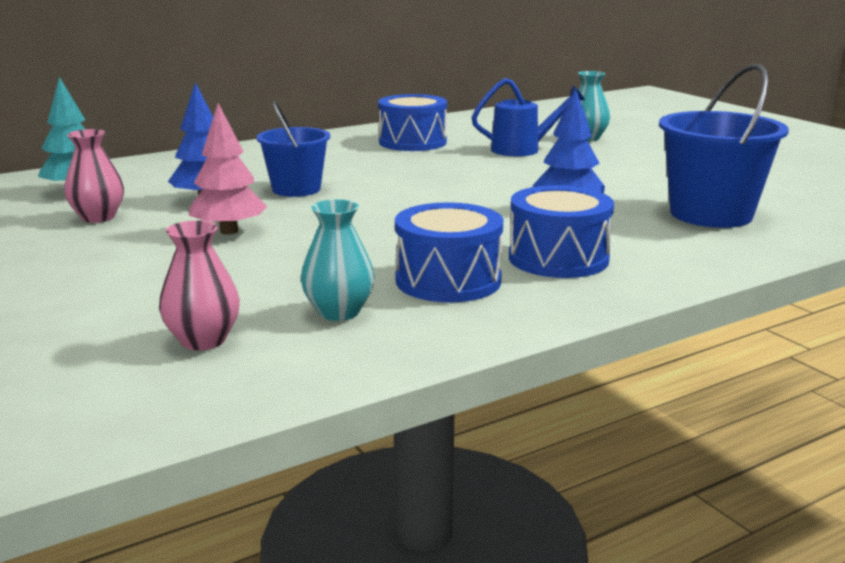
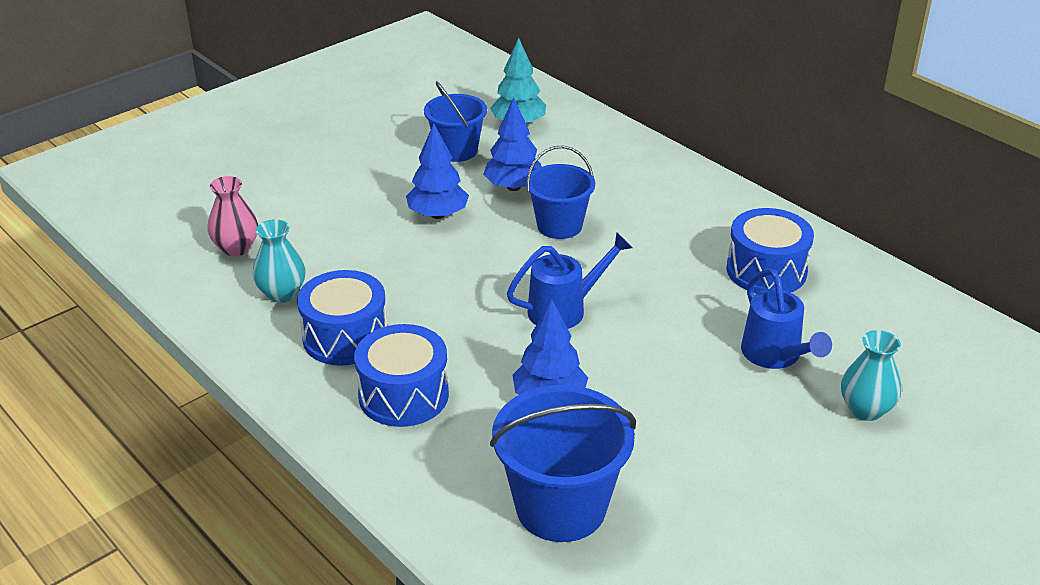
camera: 80 degrees right, 15 degrees up
(98, 217) = (456, 150): pink vase -> blue bucket
(229, 231) = (438, 215): pink tree -> blue tree
(437, 196) = (565, 309): none -> blue watering can

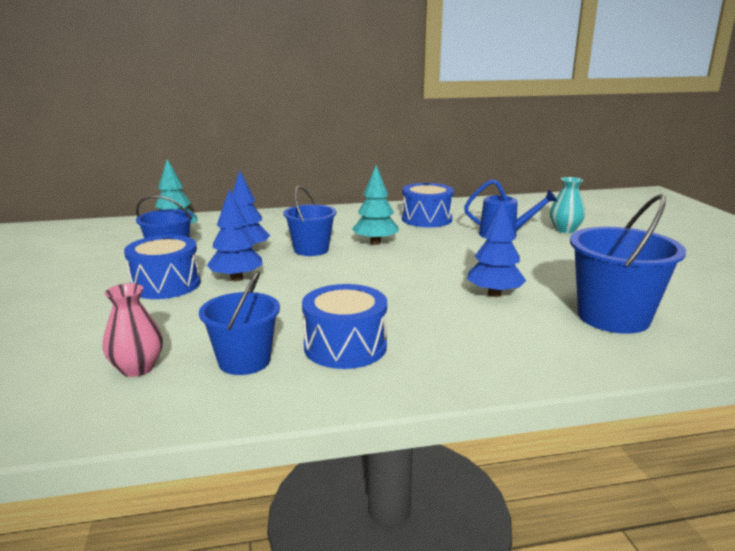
camera: 60 degrees left, 15 degrees down
(282, 293) = (244, 361): turquoise vase -> blue bucket
(403, 395) = (446, 340): blue drum -> blue drum (166, 285)
(565, 309) = (403, 268): blue watering can -> none
(628, 261) = (375, 243): none -> turquoise tree

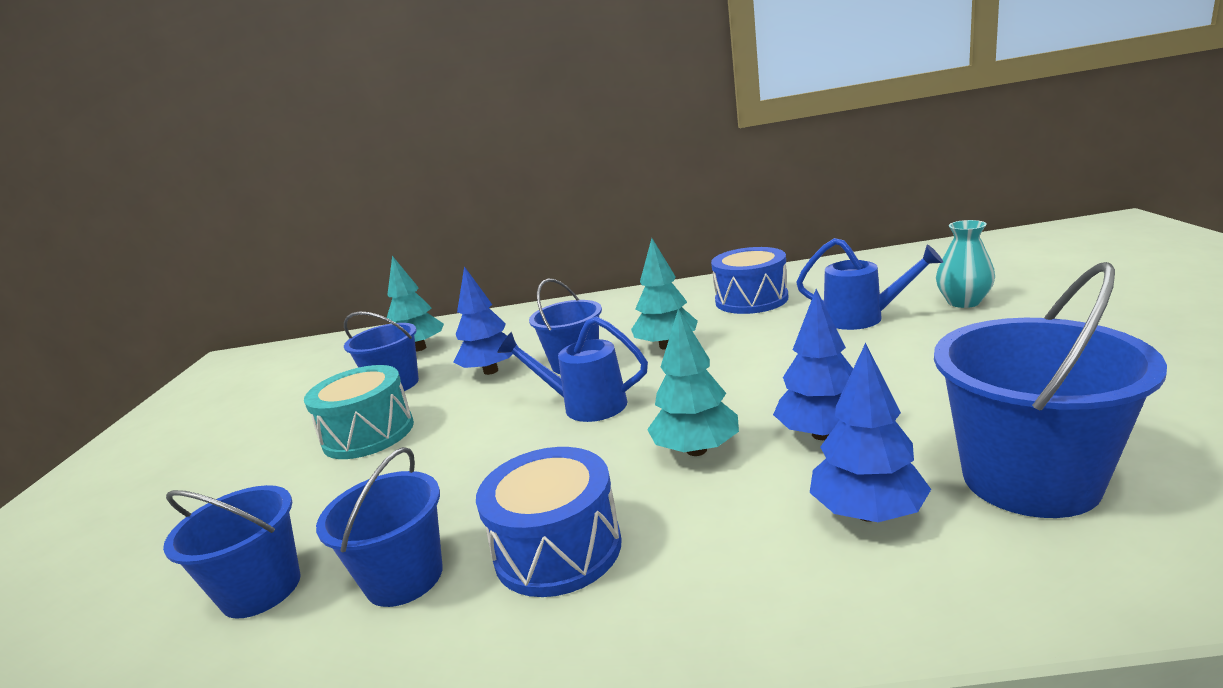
camera: 15 degrees right, 0 degrees up
(137, 368) = (261, 589): pink vase -> blue bucket
(166, 285) = (368, 434): blue drum -> turquoise drum
(237, 278) = (459, 419): blue tree -> blue tree (868, 513)
(330, 274) = (585, 405): none -> blue watering can
(417, 300) = (696, 450): none -> turquoise tree

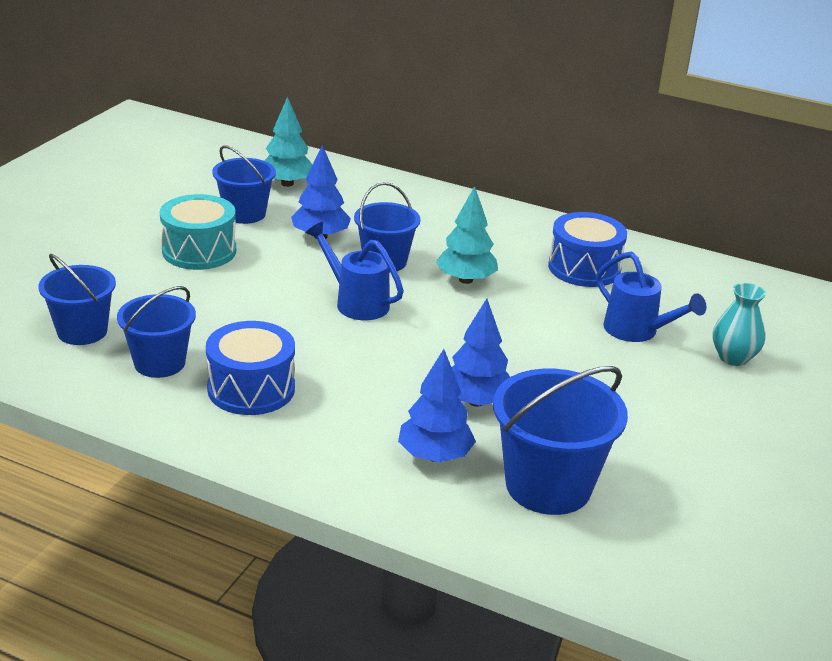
camera: 20 degrees right, 10 degrees up
(696, 450) = (389, 371): turquoise tree -> none

